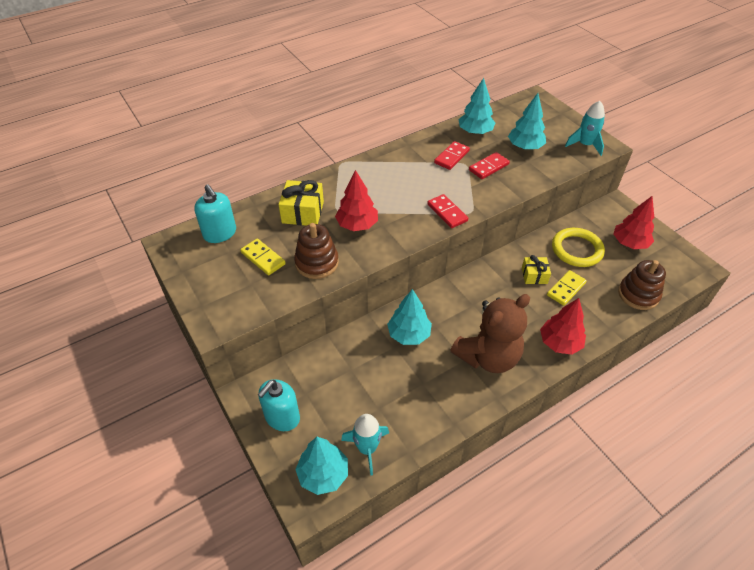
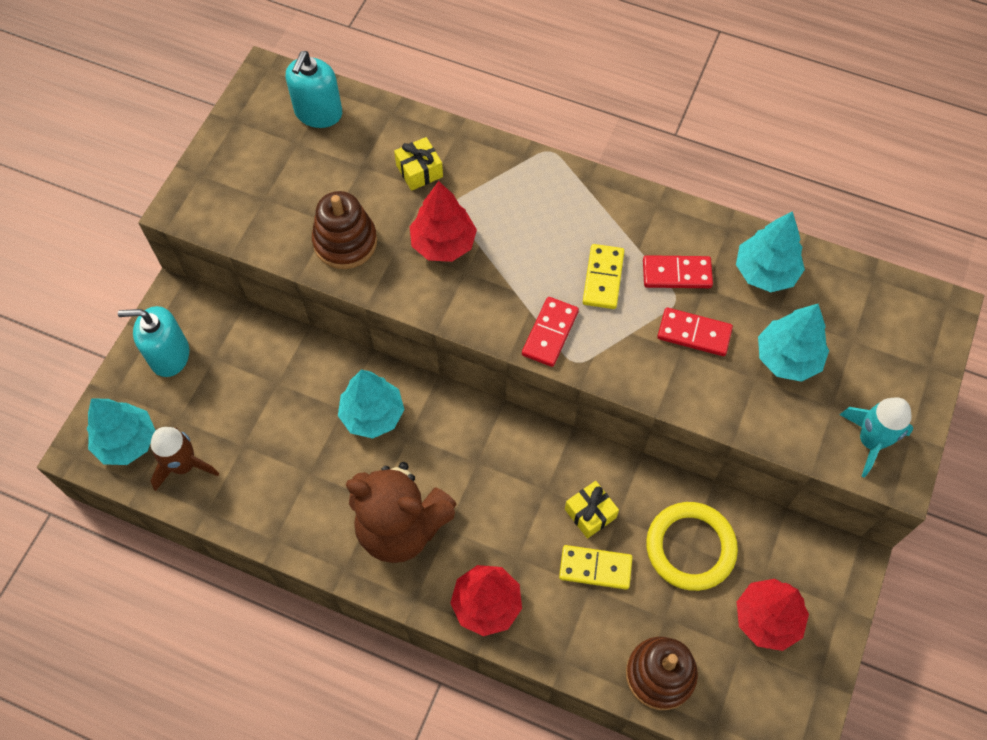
camera: 55 degrees right, 15 degrees up
(263, 258) = (312, 183): yellow domino -> yellow domino (603, 278)
(303, 212) = (419, 171): yellow gift -> yellow gift, size x0.64
(367, 448) = (184, 465): turquoise rocket -> brown rocket

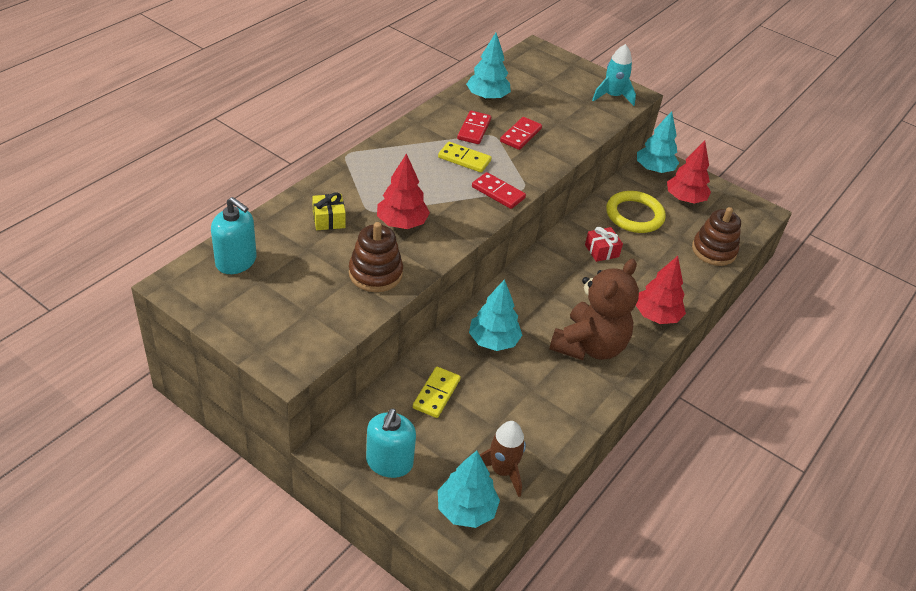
camera: 80 degrees left, 20 degrees down
(590, 513) = (601, 251): yellow gift -> red gift
(595, 568) = (640, 259): yellow domino -> yellow domino (436, 394)
(787, 358) = (550, 107): turquoise tree -> turquoise tree (654, 169)

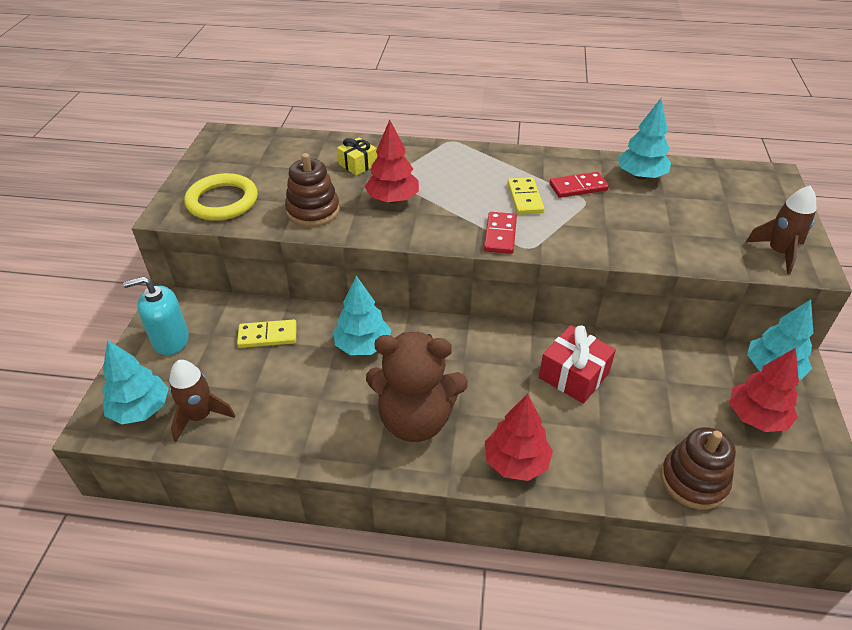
camera: 65 degrees right, 0 degrees up
(236, 261) = (268, 147): turquoise soap dispenser -> none
(520, 135) = (610, 216): red domino -> none
(601, 251) = (574, 375): red gift -> red gift, size x1.56
(612, 96) = (778, 252): turquoise rocket -> brown rocket
(634, 215) = (666, 381): yellow ring -> yellow ring (222, 201)

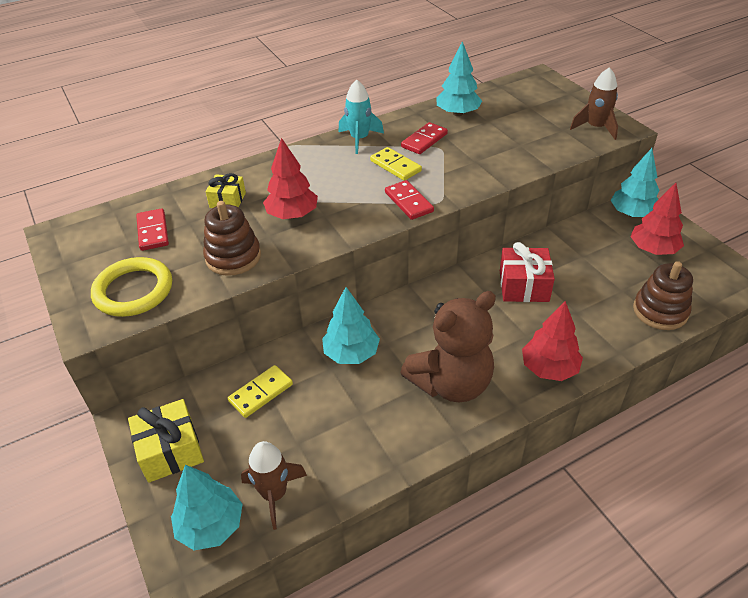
camera: 35 degrees left, 0 degrees up
(170, 340) = (170, 450): turquoise soap dispenser -> yellow gift
(281, 164) = (153, 231): none -> red domino
(519, 161) = (359, 139): none -> turquoise rocket

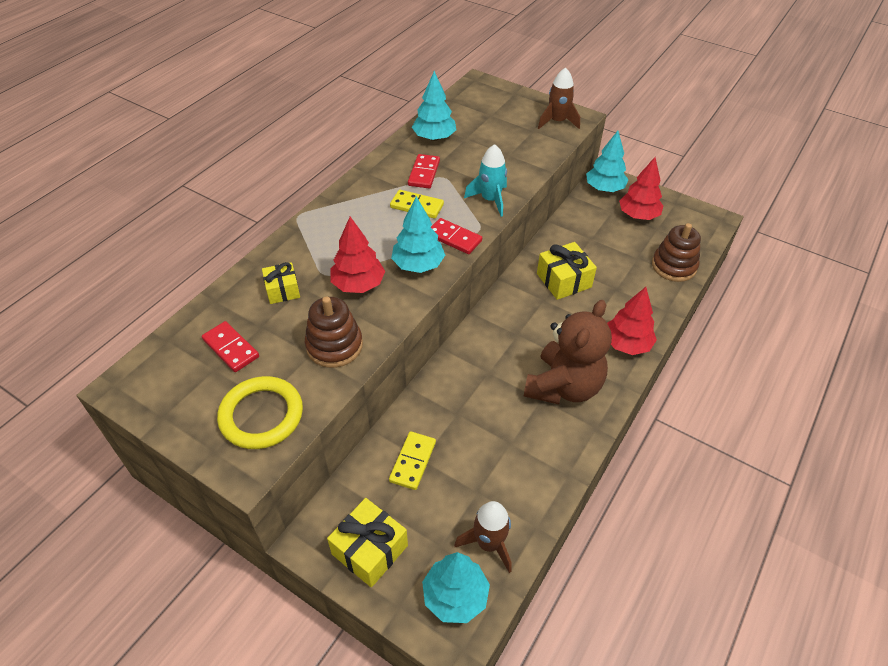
camera: 30 degrees left, 5 degrees up
(351, 353) = (466, 393): turquoise tree -> turquoise tree (418, 265)
(359, 139) = (363, 188): turquoise rocket -> turquoise rocket (490, 200)
(524, 286) = (564, 280): red gift -> yellow gift

